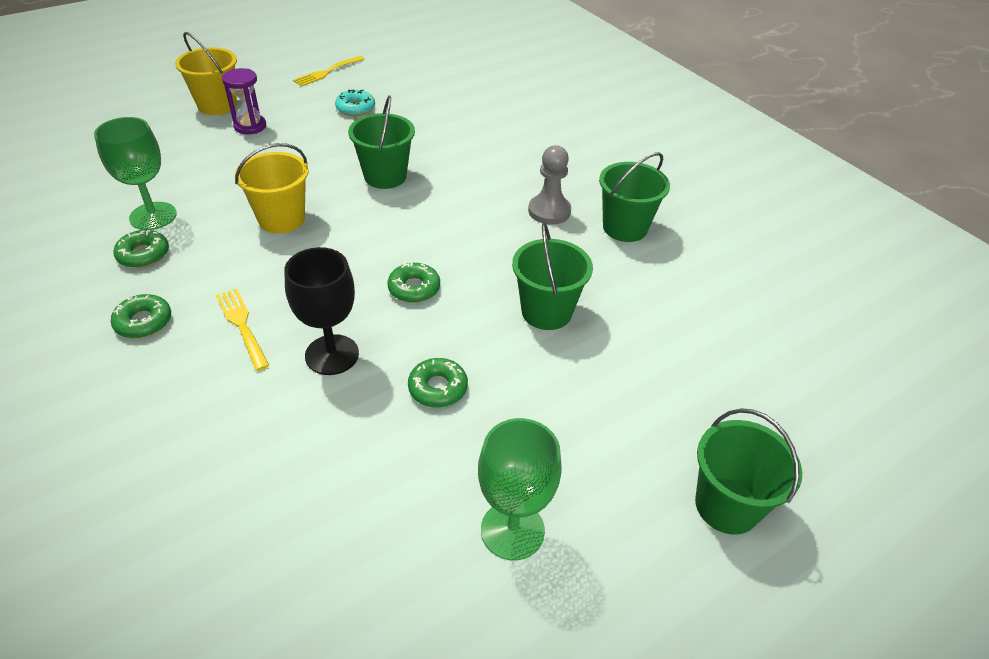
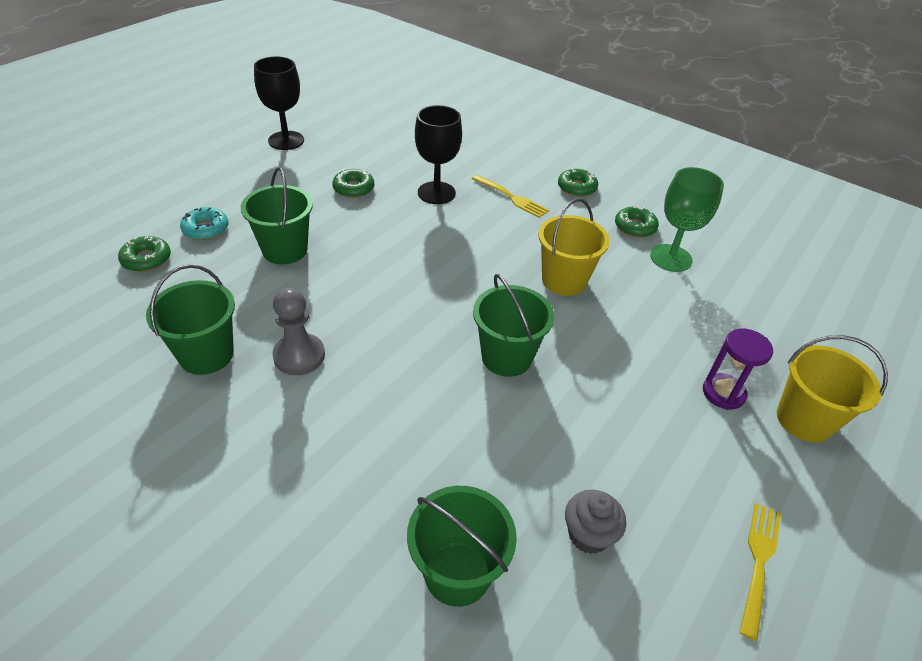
camera: 160 degrees right, 0 degrees up
(355, 108) = (635, 475): turquoise donut -> turquoise donut (206, 229)
(406, 96) = (588, 535): none -> grey cupcake
(414, 288) = (404, 246): green donut -> green donut (146, 259)
(512, 530) = (286, 140): green goblet -> black goblet
(727, 505) = (156, 166): green bucket -> green bucket (457, 573)

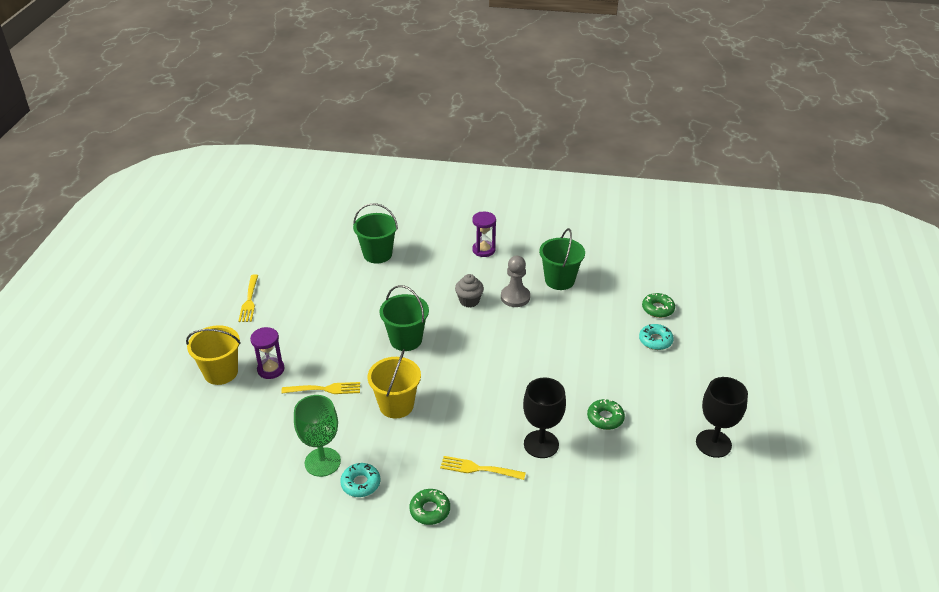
camera: 155 degrees right, 5 degrees down
(252, 478) = (483, 250): none -> purple hourglass
(285, 250) = (591, 348): green bucket -> none
(588, 535) = (328, 283): grey cupcake -> grey cupcake (469, 301)
(635, 227) = (360, 483): green donut -> turquoise donut
(649, 334) = (324, 389): none -> yellow fork

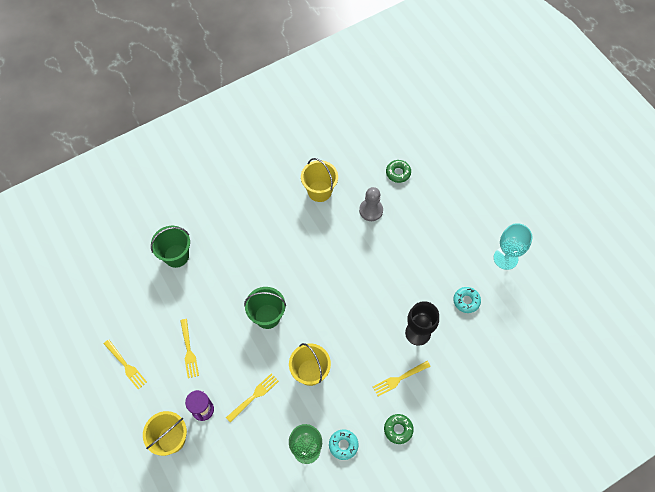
camera: 40 degrees left, 25 degrees up
(310, 321) = (188, 350): none -> yellow fork
(469, 301) = (278, 252): grey cupcake -> none
(483, 250) = (246, 199): purple hourglass -> none
(515, 297) = (304, 227): grey pawn -> grey pawn (371, 210)
(559, 280) = (319, 191): green bucket -> yellow bucket
(605, 418) = (436, 285): green donut -> none
(655, 340) = (417, 201): turquoise donut -> turquoise donut (466, 301)
(713, 443) = (505, 258): black goblet -> turquoise goblet

